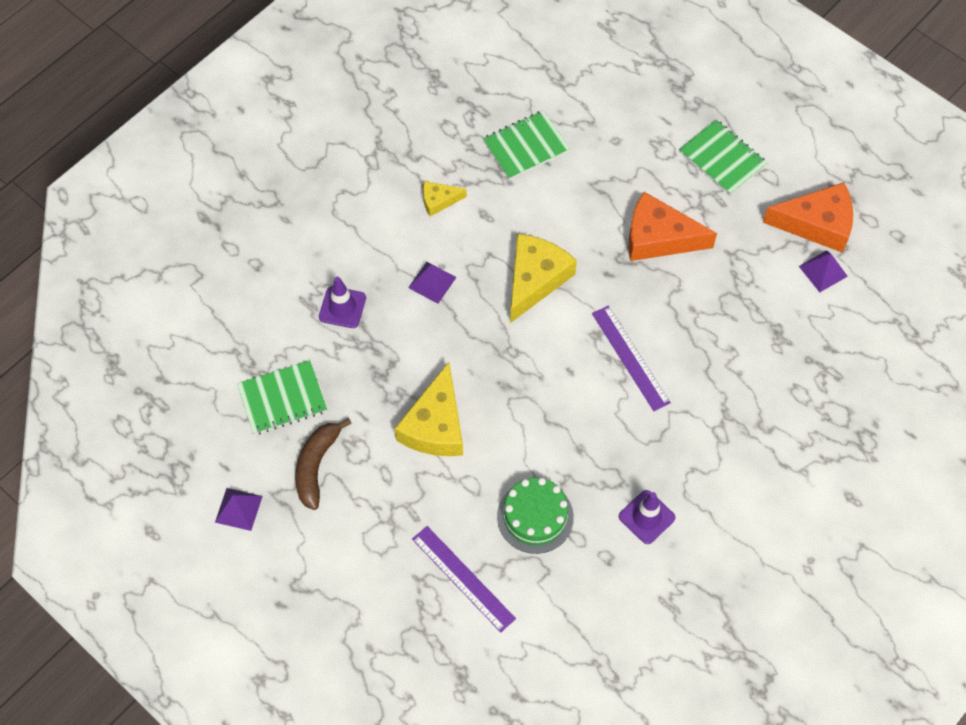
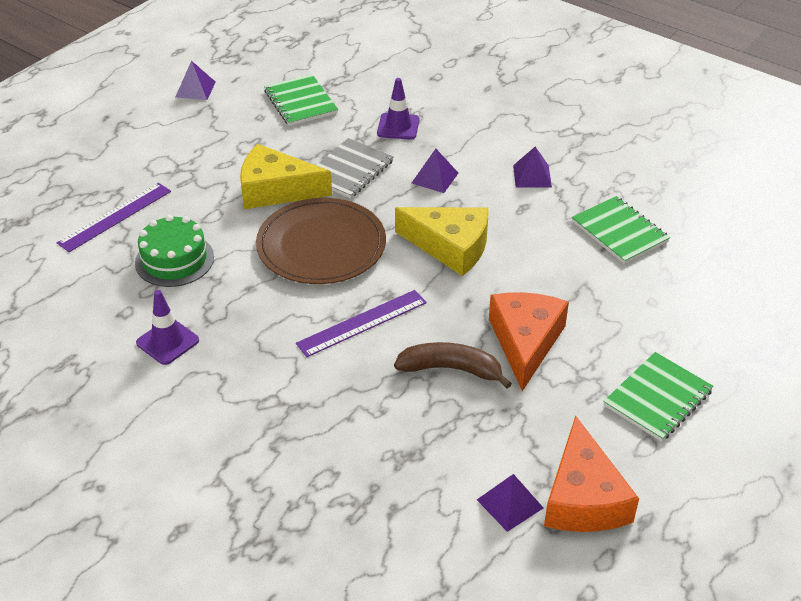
camera: 85 degrees right, 20 degrees down
(316, 466) = (234, 125): brown banana -> brown banana (451, 369)
(411, 356) = (349, 170): none -> grey notebook
(439, 201) = (532, 176): yellow cheese -> purple pyramid
(524, 386) = (321, 245): none -> brown plate

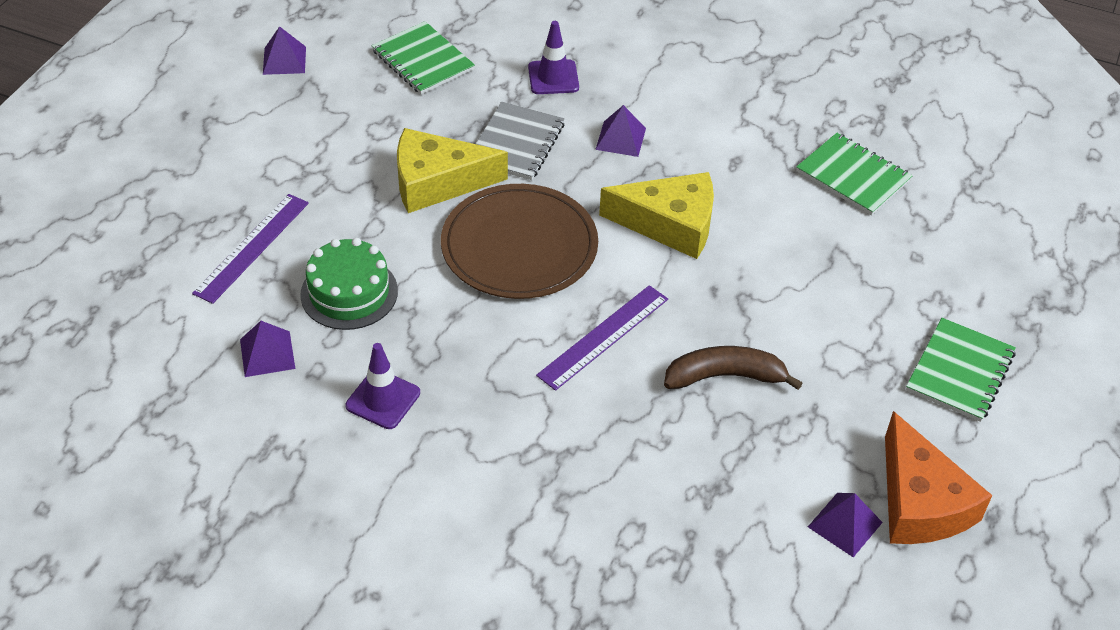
camera: 15 degrees left, 5 degrees up
(525, 342) = (795, 329): orange cheese -> none
(532, 176) = (731, 120): purple pyramid -> purple pyramid (267, 354)

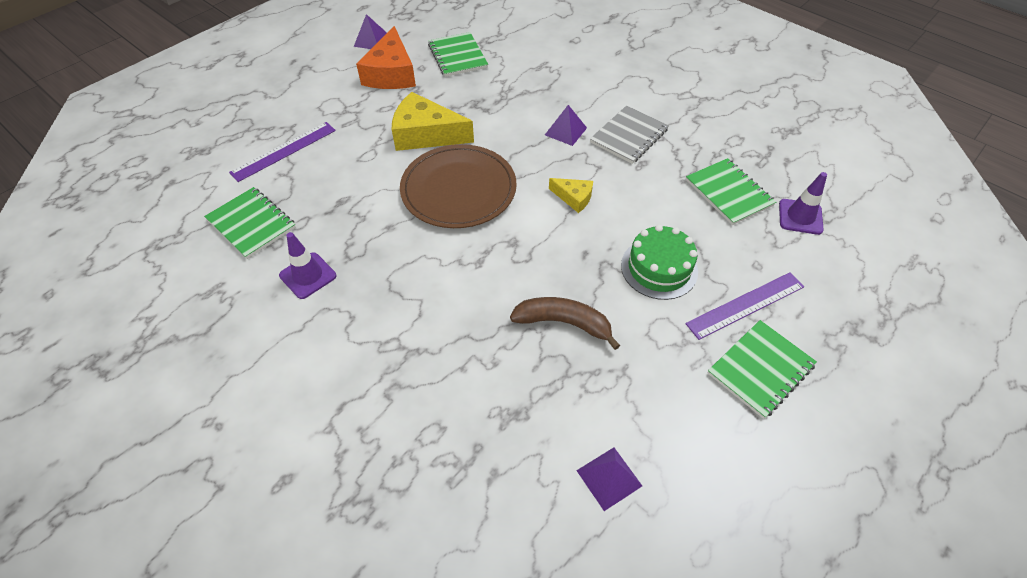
camera: 20 degrees right, 5 degrees up
(267, 354) = (251, 224): purple pyramid -> green notebook
(349, 293) = (328, 195): green cake -> green cake (659, 268)
(516, 143) = (492, 120): grey notebook -> grey notebook (629, 136)
(553, 77) = (538, 82): purple traffic cone -> purple traffic cone (800, 217)
(603, 336) = (486, 269): purple ruler -> purple ruler (745, 305)
(670, 224) = (574, 198): yellow cheese -> yellow cheese, size x0.52
(920, 502) = (683, 477): orange cheese -> orange cheese (391, 73)

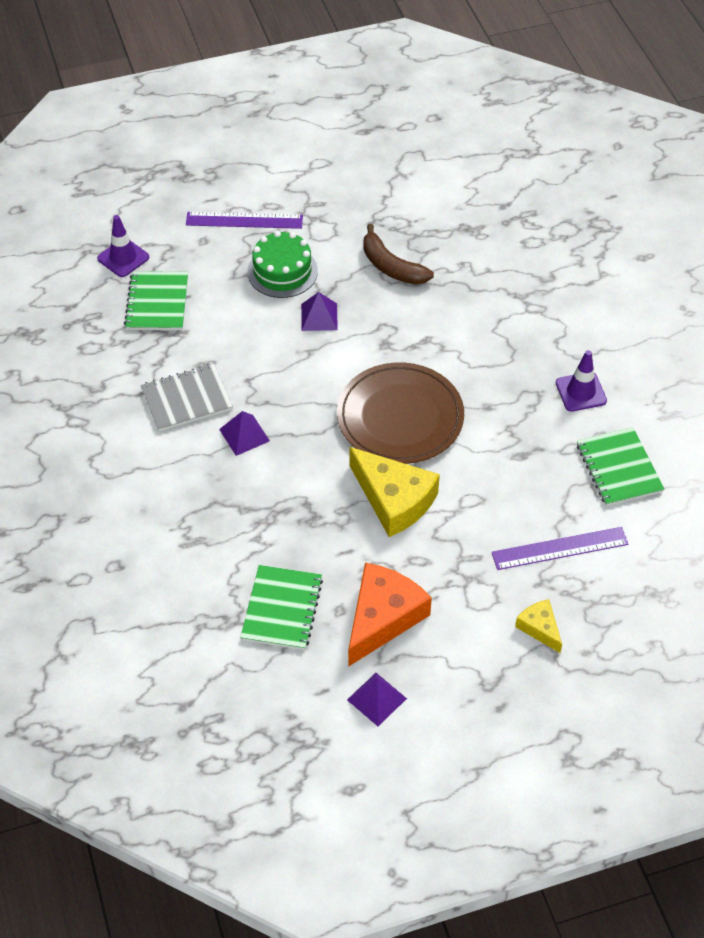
camera: 150 degrees left, 0 degrees up
(574, 198) = (298, 360): yellow cheese -> yellow cheese (539, 628)
(609, 478) = (432, 175): purple pyramid -> purple pyramid (319, 317)
(760, 369) = (279, 183): green notebook -> none

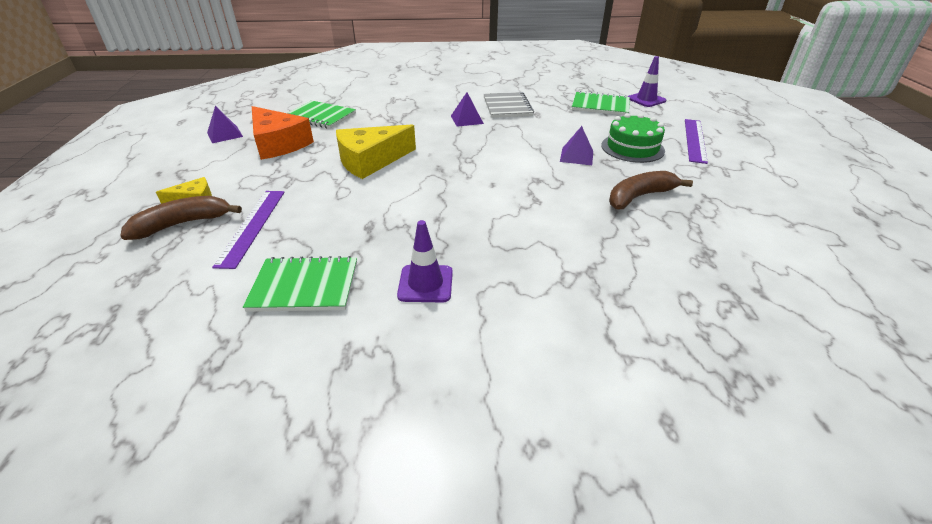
camera: 105 degrees right, 15 degrees down
(400, 417) = (451, 174): brown plate -> none
(581, 610) = (183, 224): none -> brown banana

